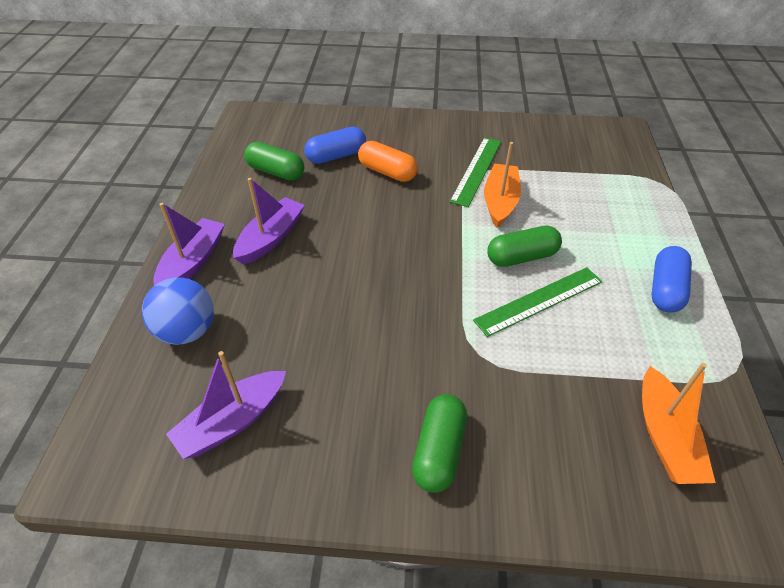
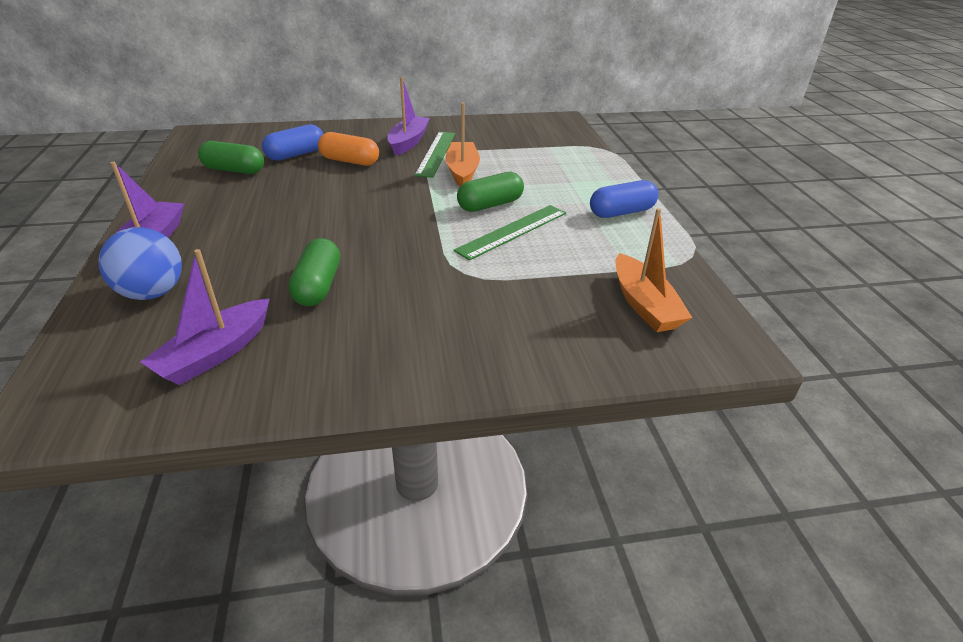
camera: 15 degrees left, 10 degrees down
(271, 238) = (236, 216): purple boat -> purple boat (408, 142)
(439, 450) = (439, 343): green capsule -> green capsule (318, 286)
(665, 289) = (621, 212): blue capsule -> blue capsule turned 60 degrees clockwise

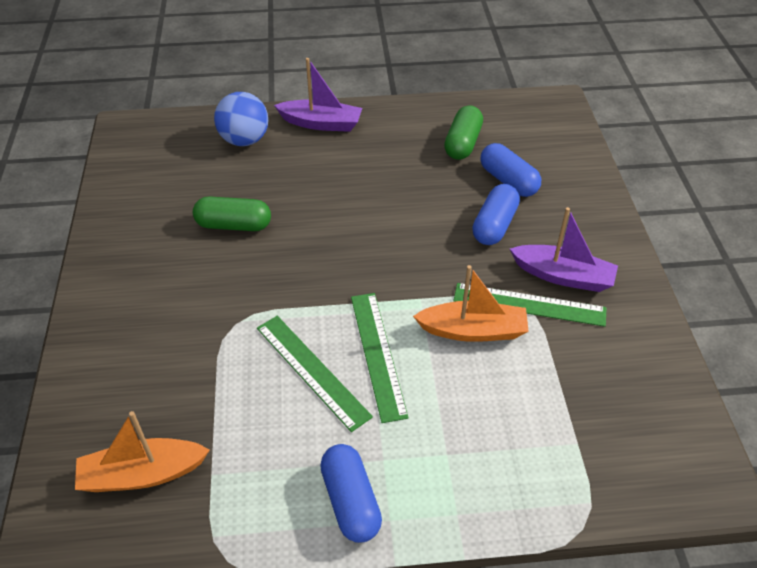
camera: 95 degrees right, 10 degrees up
(215, 353) = (161, 183): purple boat -> none
(350, 161) = (494, 225): orange capsule -> blue capsule
(490, 205) = (378, 354): green capsule -> green ruler

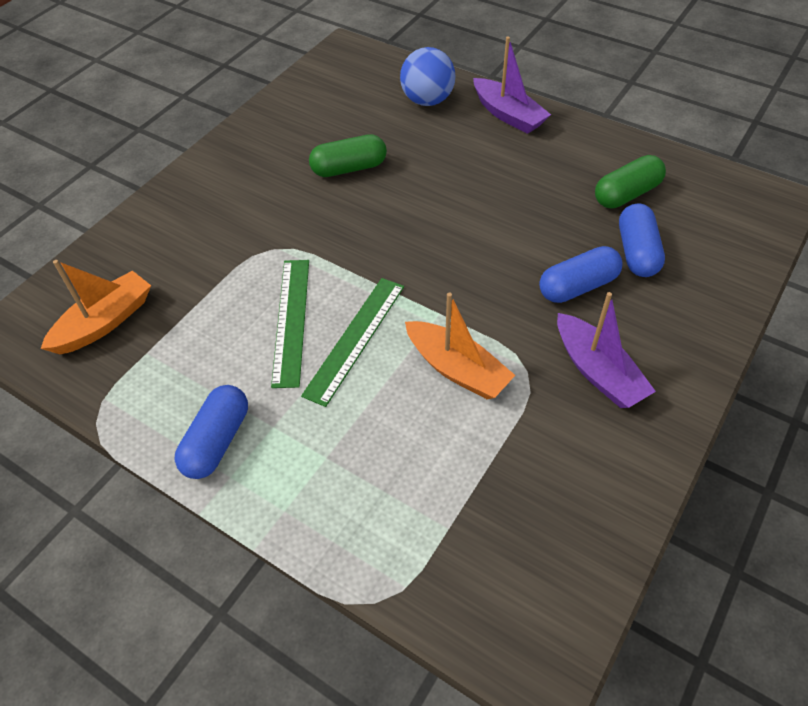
camera: 40 degrees right, 5 degrees up
(142, 474) = (105, 322): orange boat -> orange boat turned 105 degrees clockwise
(234, 225) = (349, 168): green capsule -> green capsule turned 60 degrees counterclockwise
(529, 304) = (535, 377): green ruler -> none

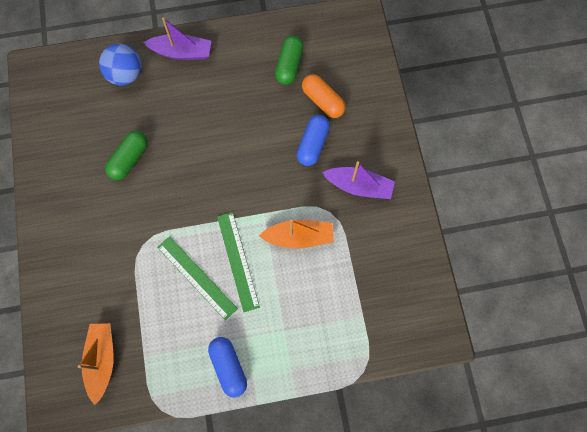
camera: 45 degrees left, 20 degrees up
(637, 252) = (322, 101): blue capsule -> orange capsule

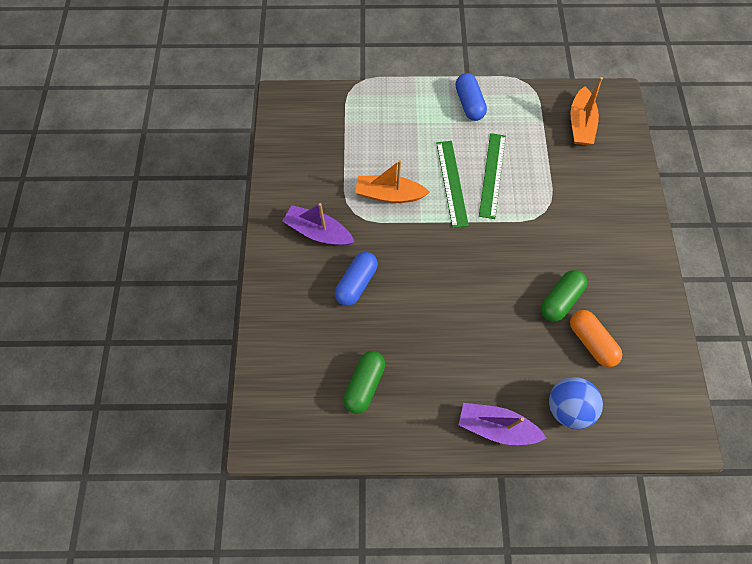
camera: 170 degrees left, 5 degrees down
(196, 277) = (492, 175): green ruler -> green ruler turned 45 degrees clockwise
(322, 101) = (334, 331): orange capsule -> orange capsule (591, 341)

